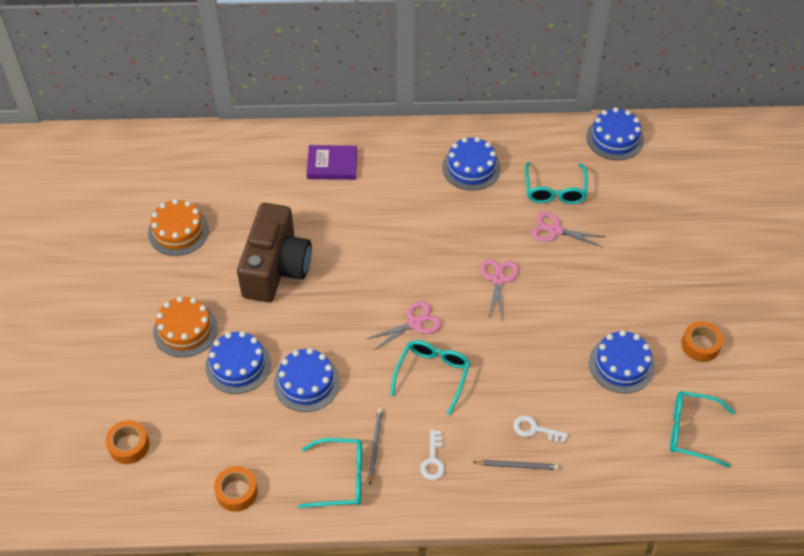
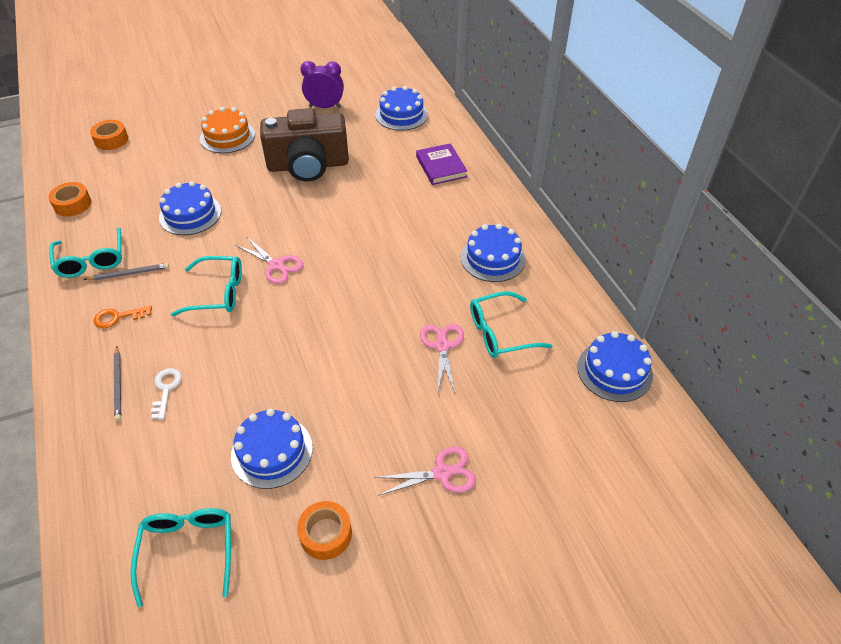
camera: 70 degrees right, 5 degrees down
(178, 231) = (325, 107): orange cake -> purple clock
(238, 365) = (199, 172): blue cake -> blue cake (401, 115)
(433, 460) = (118, 317): white key -> orange key
(498, 279) = (354, 314): pink scissors -> pink scissors (442, 473)

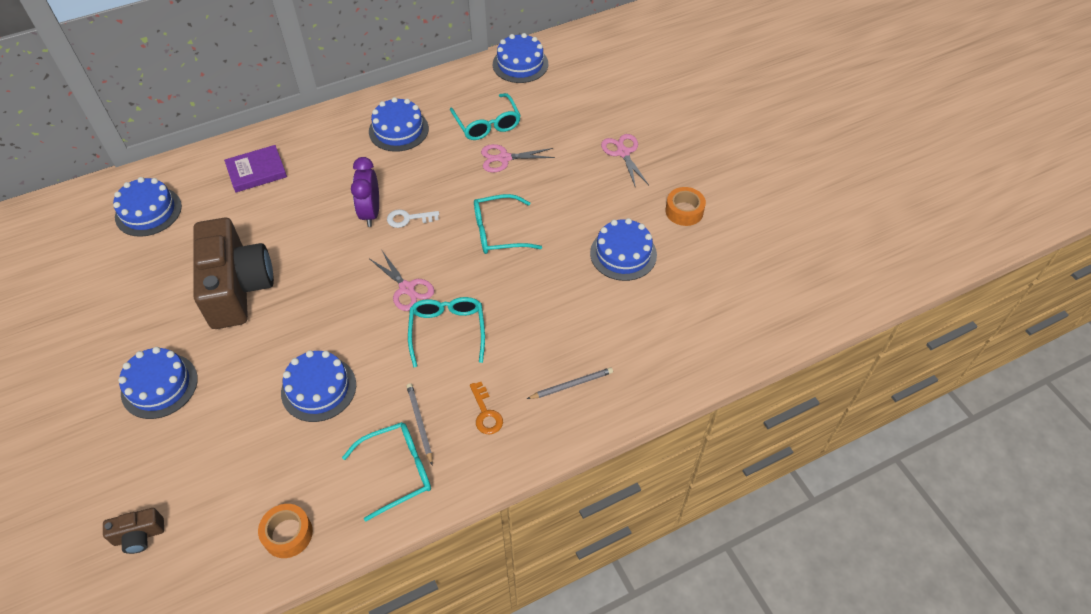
camera: 95 degrees left, 5 degrees up
(111, 140) = (139, 536): orange tape -> brown camera
(166, 389) = (572, 344): white key -> white key (408, 219)
(188, 551) = (716, 289): turquoise glasses -> turquoise glasses (498, 232)
(227, 136) = (159, 386): orange cake -> blue cake
(276, 265) = (407, 288): pink scissors -> pink scissors turned 105 degrees clockwise
(325, 107) = (112, 289): purple clock -> purple clock (371, 213)

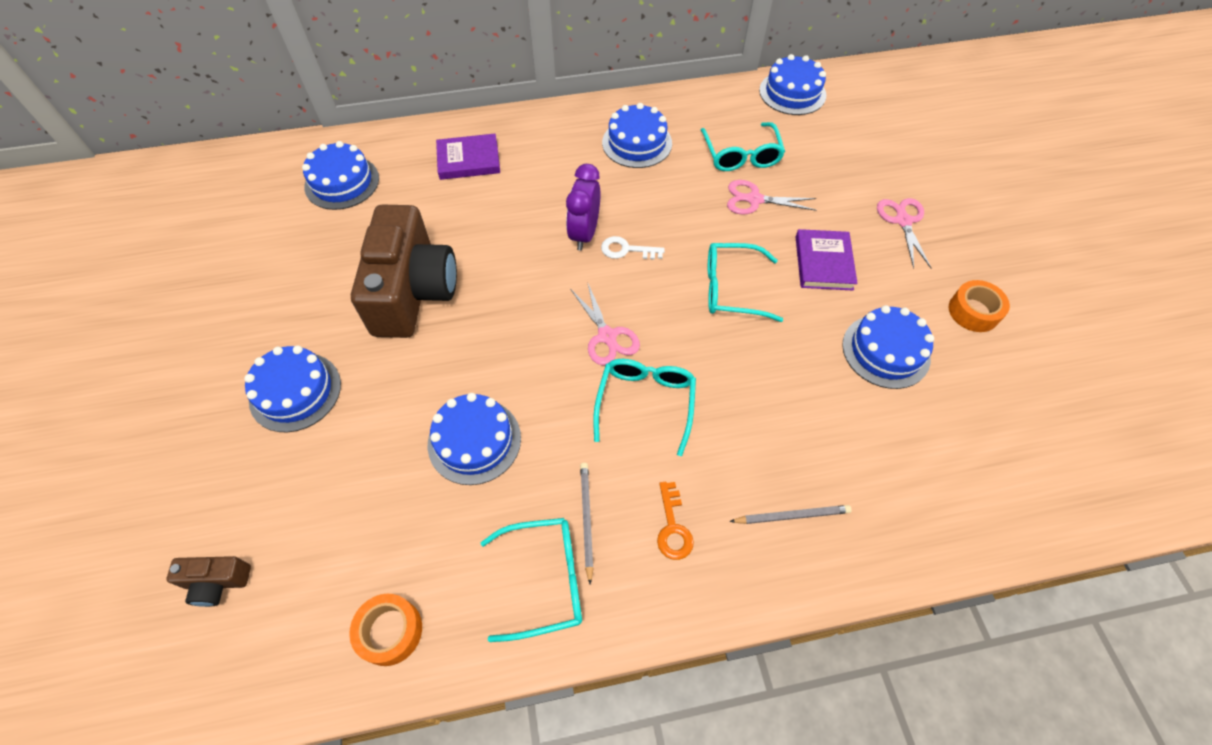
camera: 15 degrees right, 5 degrees up
(567, 197) = (823, 263): none -> purple book

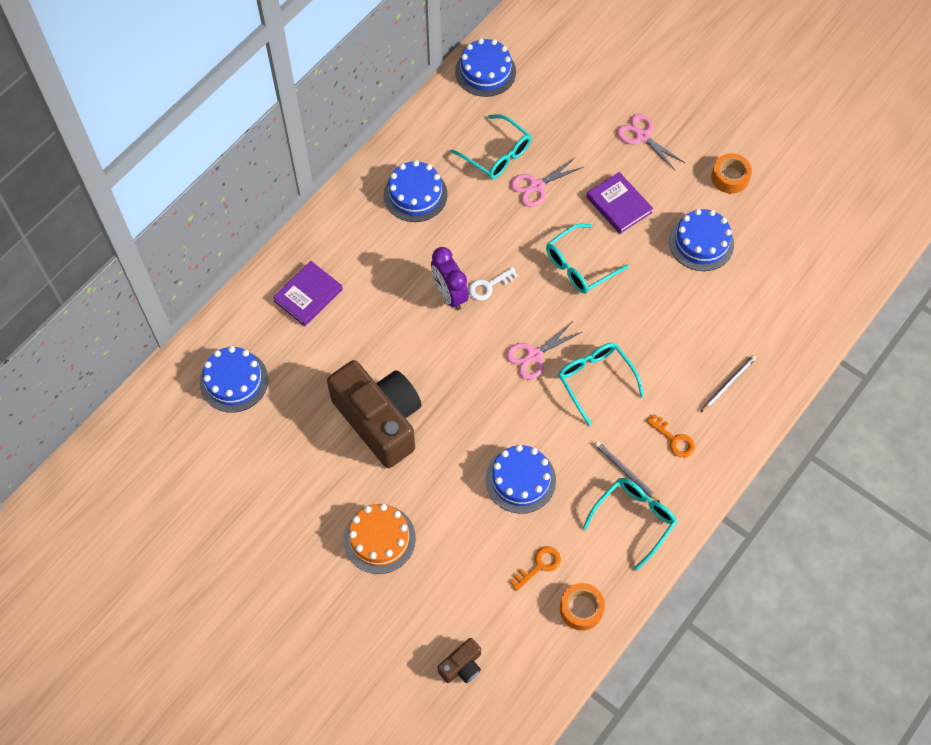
camera: 40 degrees left, 5 degrees up
(295, 391) = (379, 539): blue cake -> orange cake
(399, 543) = (539, 566): none -> orange key
(607, 336) = (534, 355): pink scissors -> pink scissors turned 120 degrees clockwise

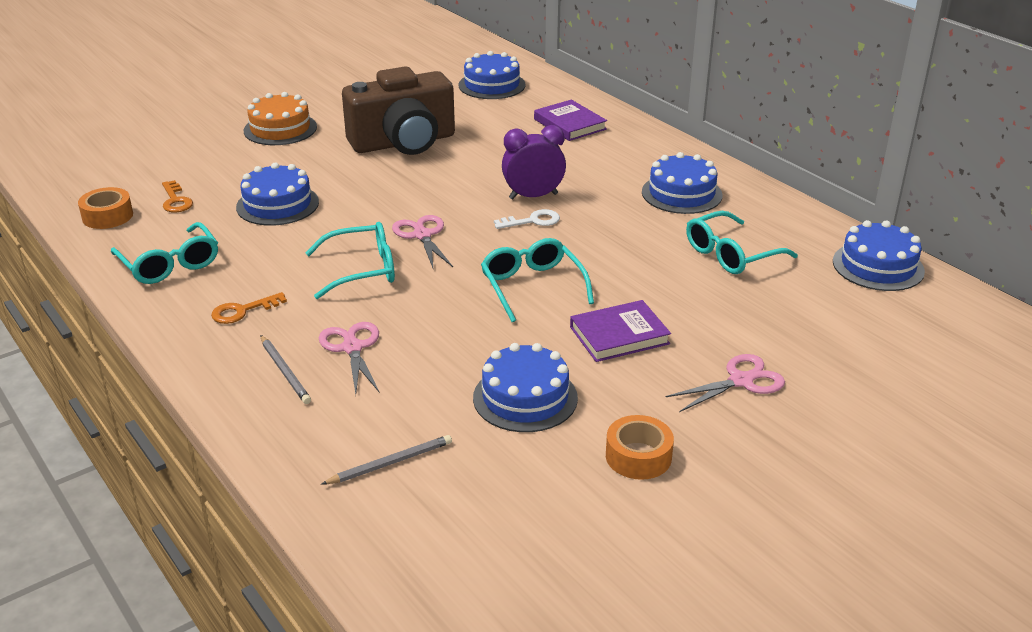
camera: 105 degrees right, 30 degrees down
(462, 666) = (122, 150): brown camera -> none
(489, 286) = (532, 221): white key -> white key turned 90 degrees clockwise
(536, 186) = (671, 275): pink scissors -> pink scissors (352, 348)
(625, 472) = (231, 269): grey pencil -> grey pencil (390, 463)

